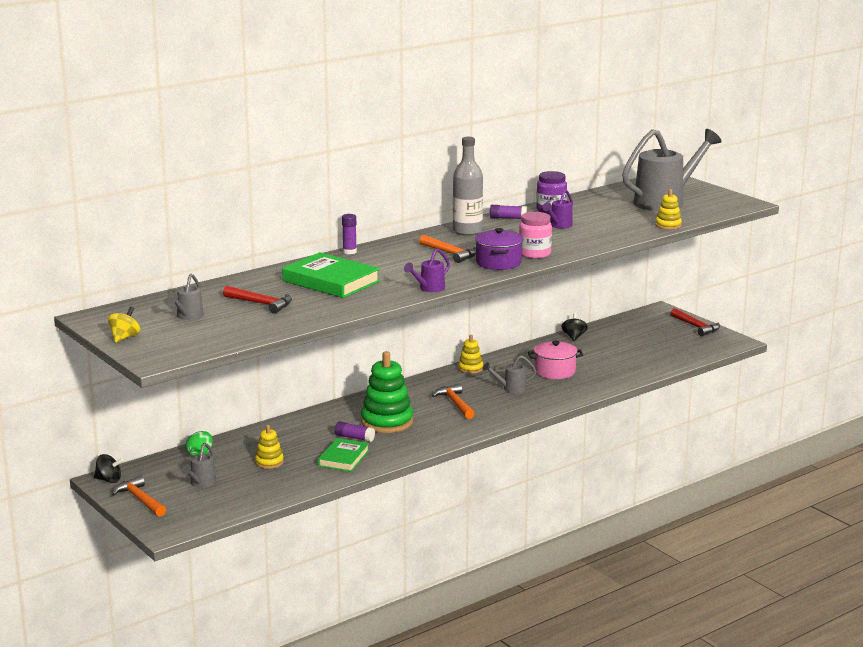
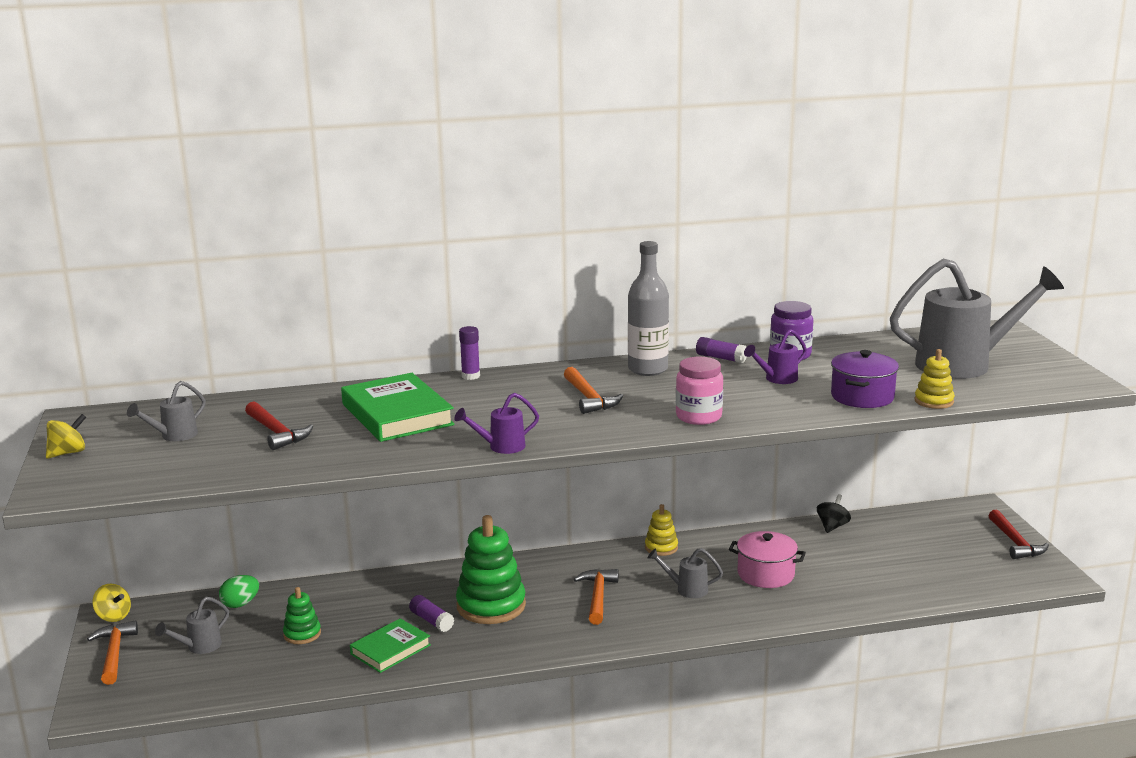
camera: 25 degrees right, 0 degrees up
(109, 480) = (113, 616): black spinning top -> yellow spinning top
(269, 462) = (302, 634): yellow stacking toy -> green stacking toy
(498, 263) = (636, 422): purple pot -> purple pot (862, 397)

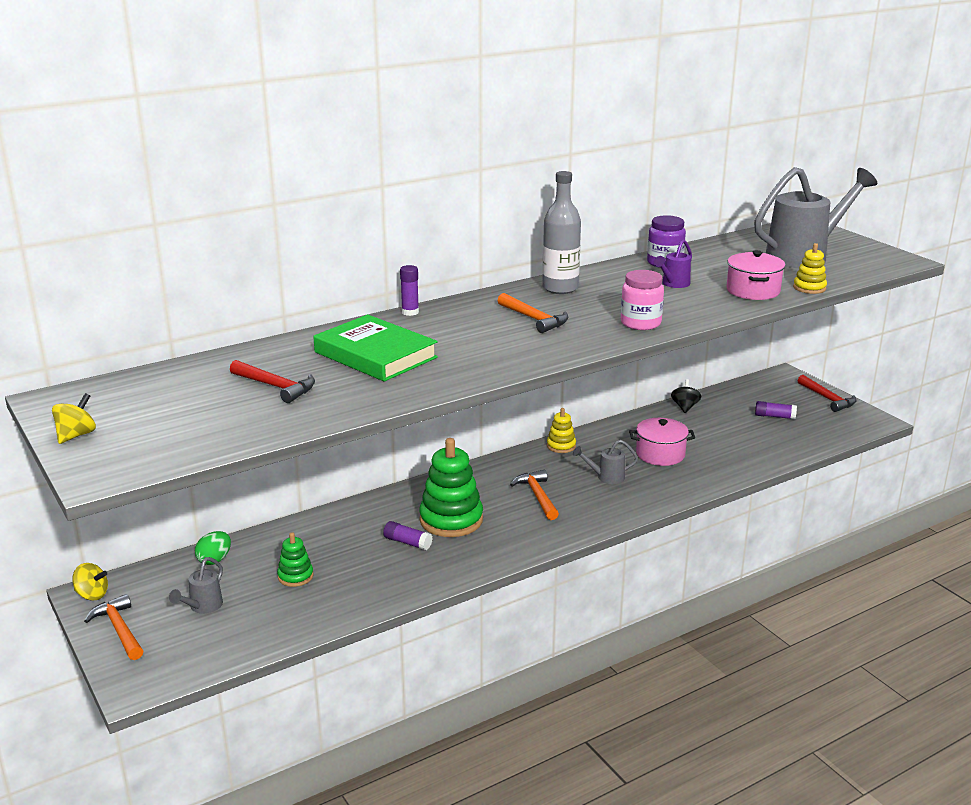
camera: 20 degrees left, 5 degrees up
(174, 436) = (174, 403): grey watering can -> none
(390, 649) = (388, 574): green book -> none
(501, 447) = (498, 371): purple watering can -> none
(721, 358) = (611, 272): purple glue stick -> purple glue stick (774, 416)
(862, 397) = (753, 291): purple pot -> pink pot

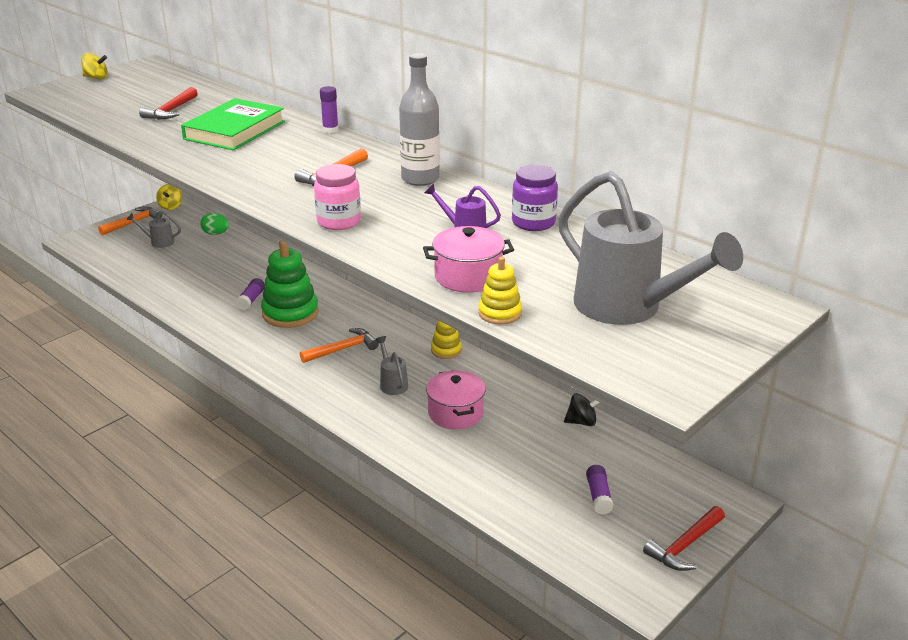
camera: 75 degrees right, 5 degrees up
(295, 576) = (198, 265): green stacking toy -> none

